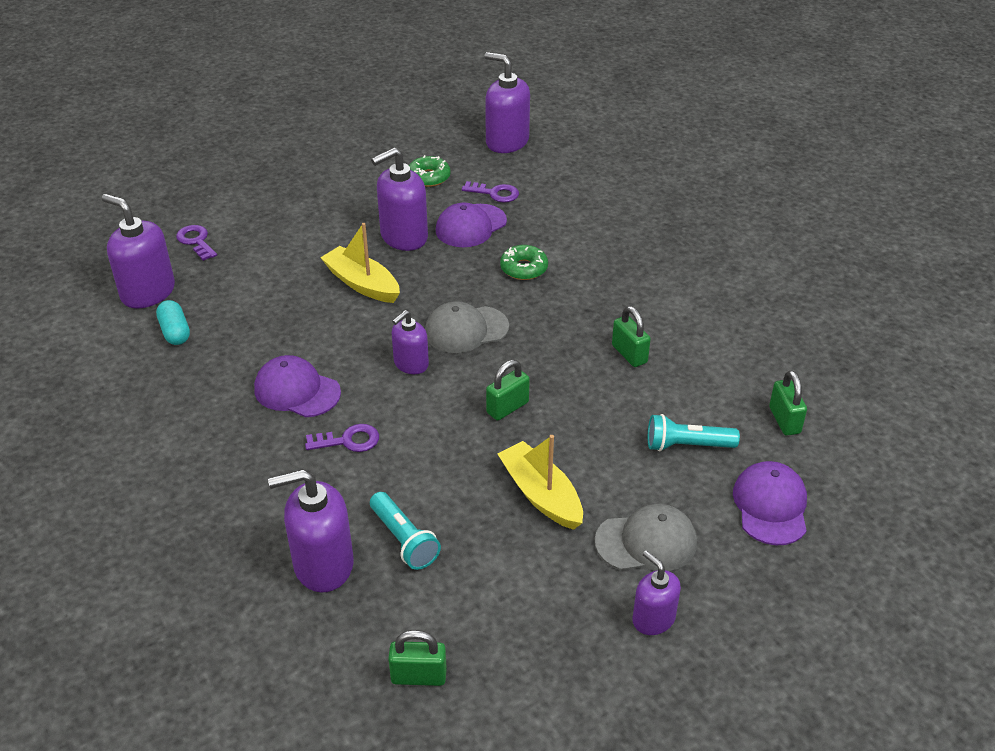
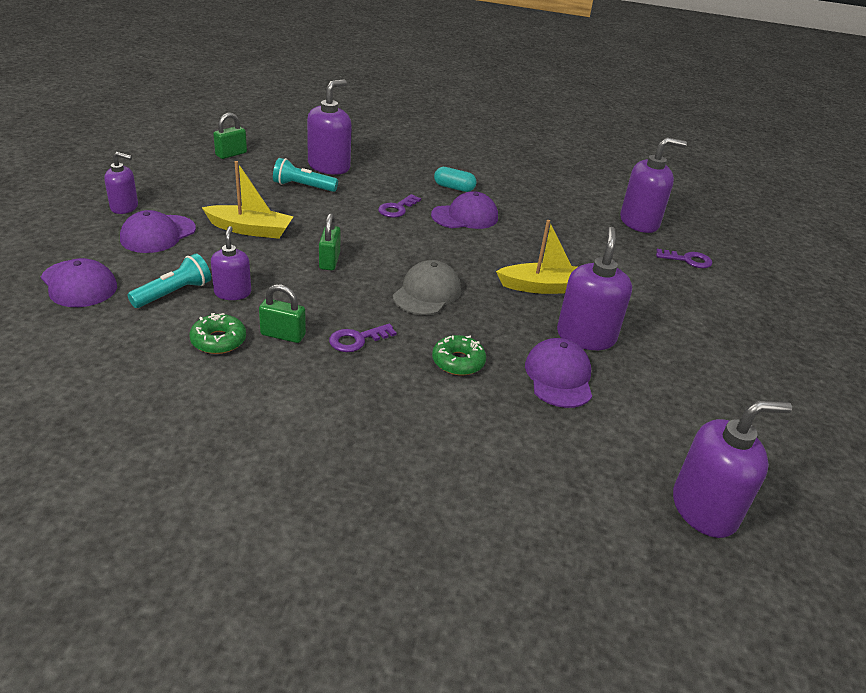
camera: 130 degrees right, 5 degrees down
(175, 332) = (581, 212): turquoise capsule -> turquoise capsule (454, 188)
(411, 364) = (427, 256): purple soap dispenser -> purple soap dispenser (232, 293)
(429, 177) = (676, 406): green donut -> green donut (218, 341)
(495, 193) = (599, 426): purple key -> purple key (357, 340)
(646, 542) = (158, 234): grey cap -> purple cap
(784, 420) = (100, 345): green padlock -> none

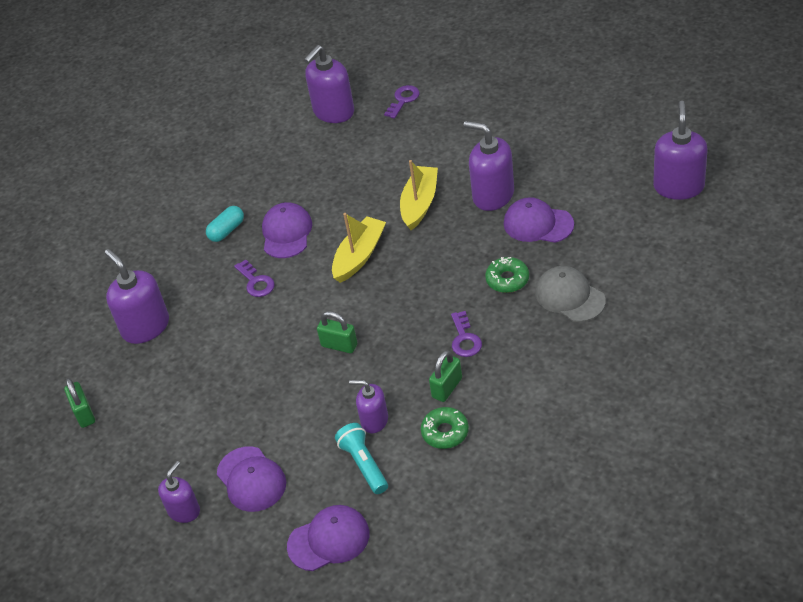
camera: 60 degrees left, 10 degrees up
(250, 230) = (264, 403): yellow boat -> yellow boat (359, 256)
(303, 186) = (185, 353): turquoise flashlight -> none
(427, 293) = (408, 283): grey cap -> grey cap (569, 296)
(639, 222) = (333, 112): purple soap dispenser -> purple soap dispenser turned 150 degrees counterclockwise

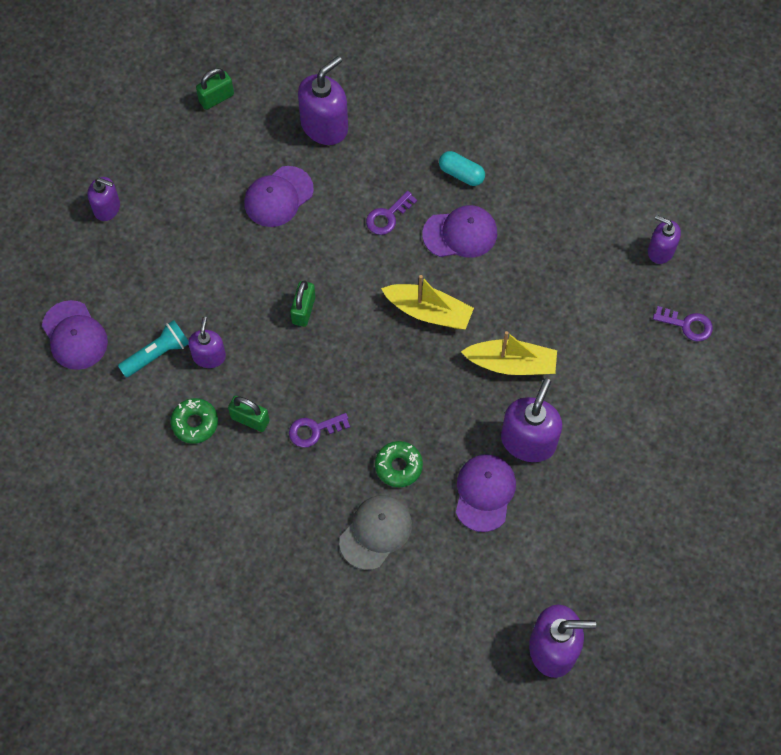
camera: 75 degrees right, 20 degrees up
(251, 479) = (141, 258): purple cap -> purple cap (278, 197)
(333, 112) = (660, 250): purple soap dispenser -> purple soap dispenser, size x0.61

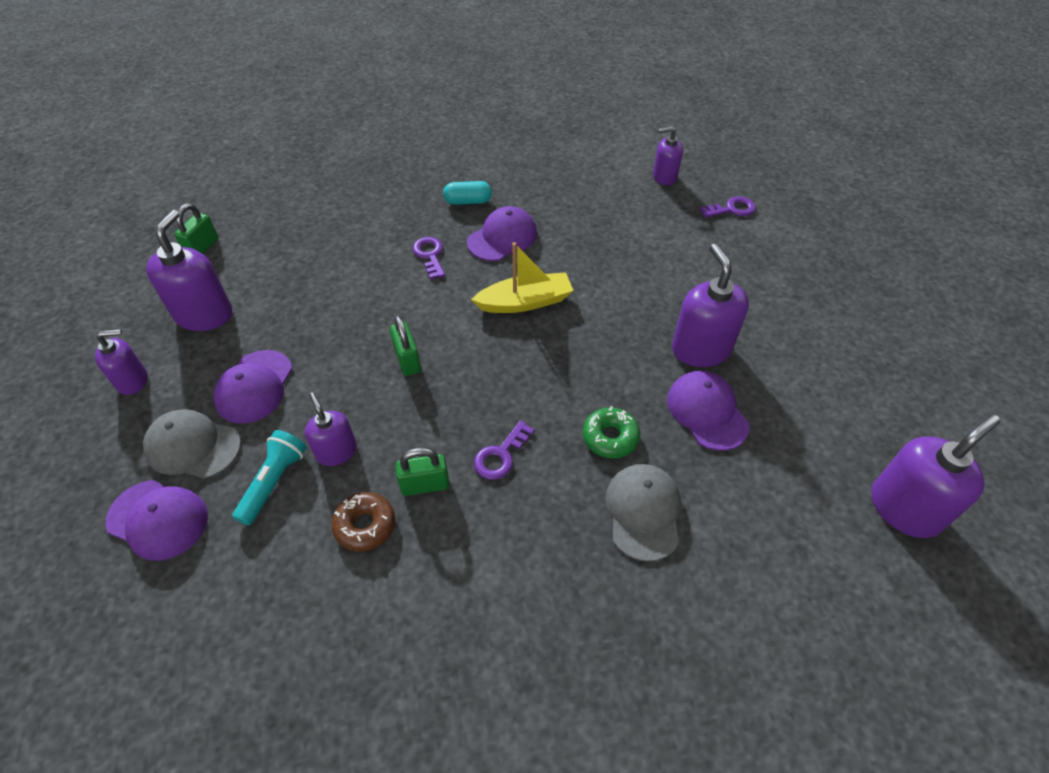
camera: 35 degrees left, 15 degrees down
(120, 291) = (193, 446): none -> grey cap
(195, 423) = (365, 525): green donut -> brown donut
(278, 197) = (315, 288): purple cap -> purple cap (254, 387)
(324, 126) = (322, 223): purple soap dispenser -> purple soap dispenser (204, 314)
(388, 216) = (430, 255): purple key -> purple key turned 150 degrees clockwise
(511, 363) = (630, 302): yellow boat -> none

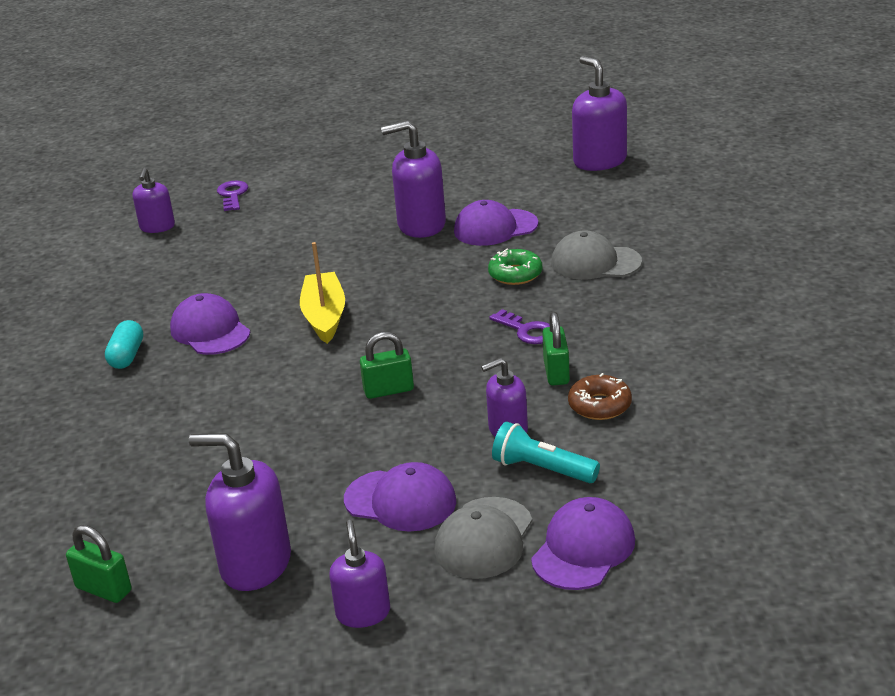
camera: 80 degrees left, 20 degrees down
(430, 255) = (218, 381): purple key -> none

